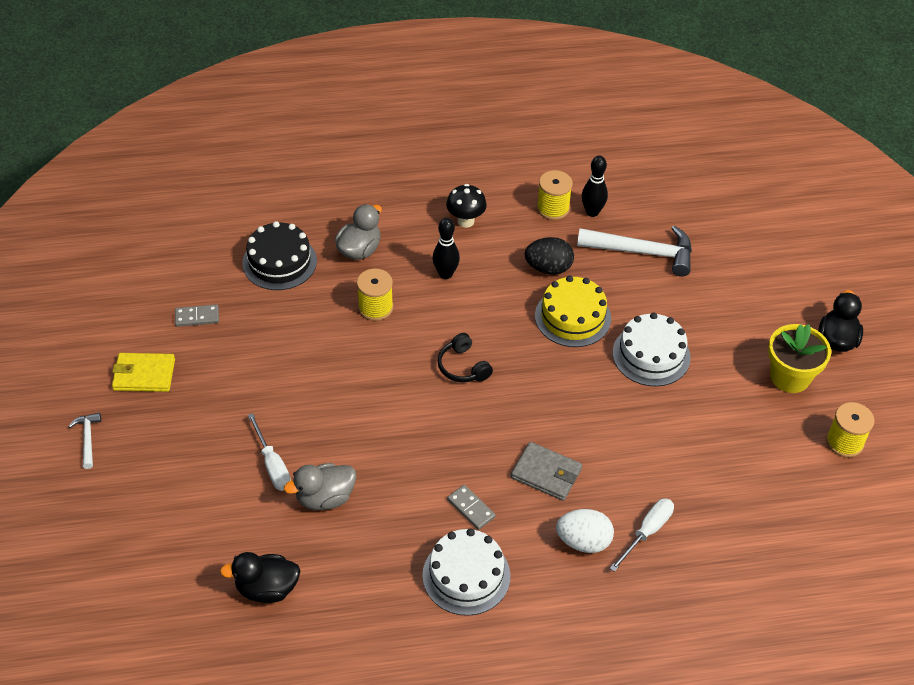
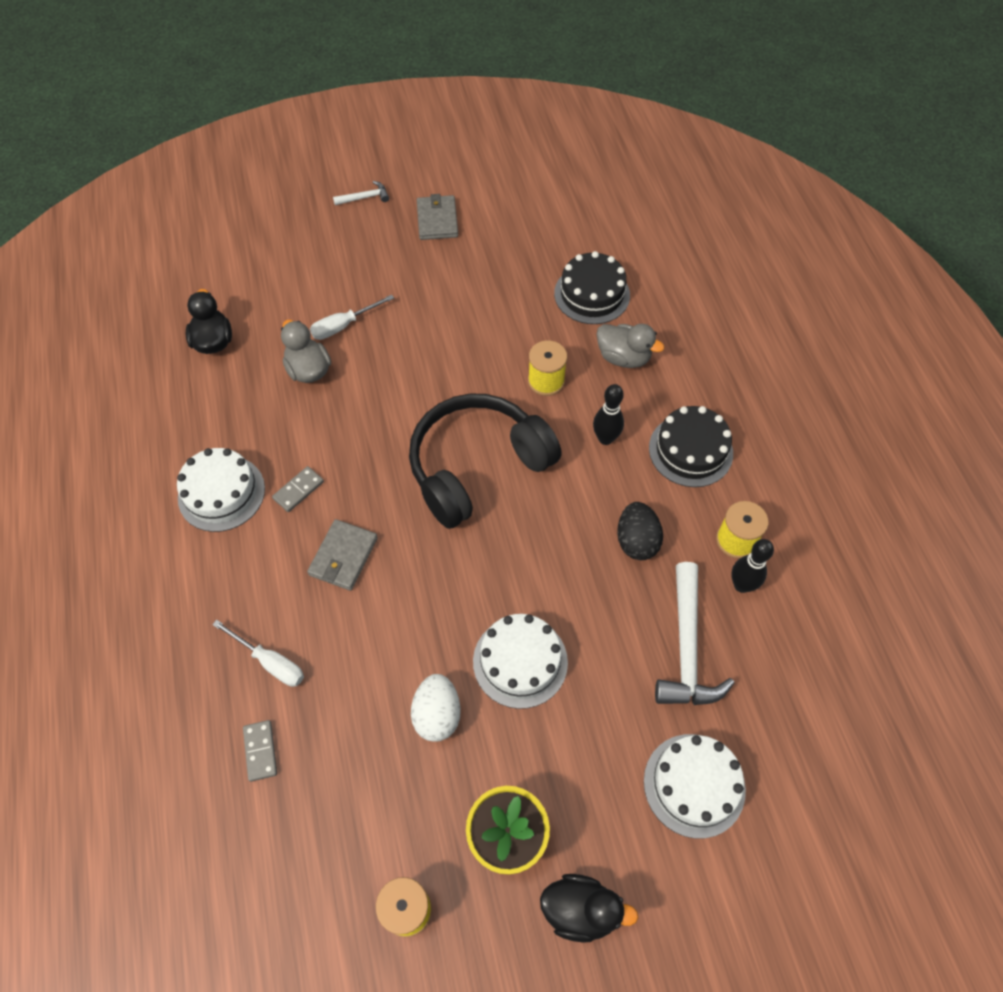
camera: 85 degrees right, 10 degrees up
(144, 375) = (437, 220): yellow wallet -> grey wallet
(197, 317) = (509, 244): grey domino -> grey domino (260, 751)
(463, 366) = (477, 467): black headphones -> black headphones, size x2.42
(465, 221) = (690, 450): black mushroom -> black cake
(572, 317) = (565, 571): yellow cake -> none
(583, 541) = (258, 597): white egg -> white egg (437, 715)
(747, 265) = (694, 785): none -> white cake

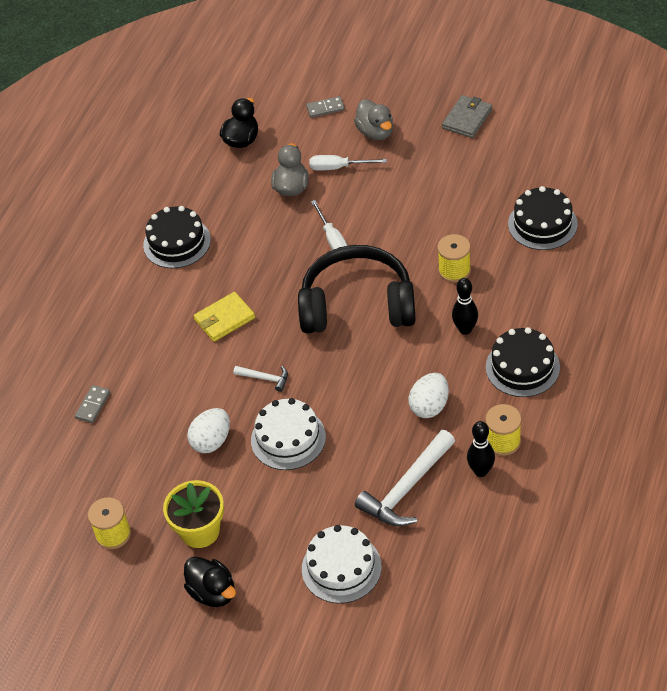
camera: 40 degrees right, 10 degrees down
(221, 493) = (177, 242): white cake -> black cake
(270, 662) = (134, 359): white screwdriver -> white screwdriver (332, 239)
(298, 490) = (226, 264): grey domino -> grey domino (325, 108)
(343, 557) = (224, 319): grey wallet -> yellow wallet
(365, 197) = (425, 79): white hammer -> white hammer (265, 378)
(623, 357) = (527, 280): grey duck -> grey duck (375, 132)
(636, 541) = (429, 406): black egg -> white egg

